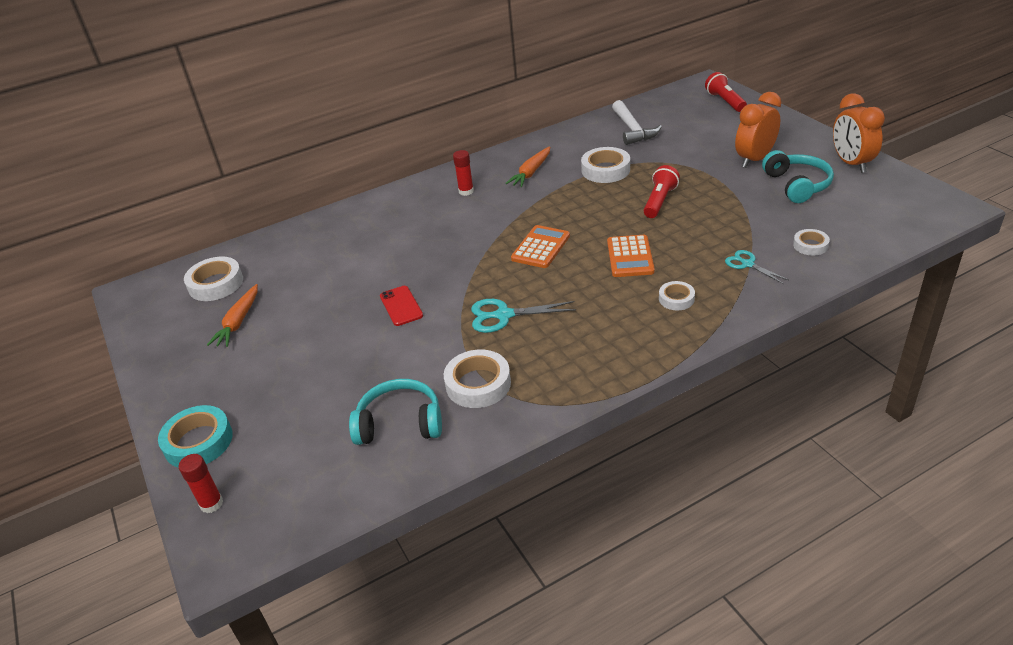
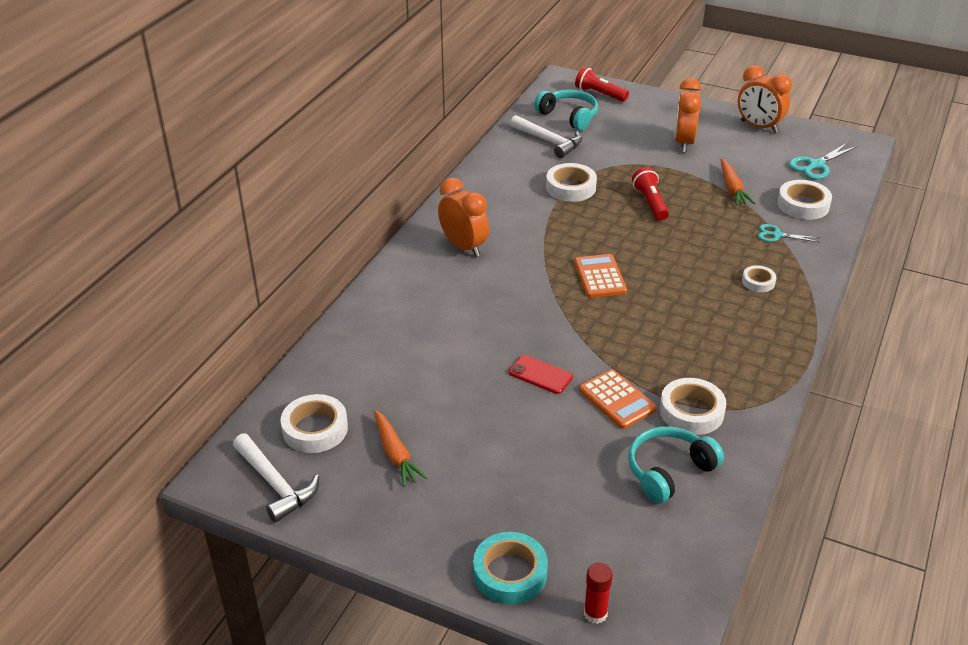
camera: 40 degrees left, 0 degrees up
(150, 310) = (276, 484): none -> white hammer
(466, 191) = (464, 247): red glue stick -> orange clock
(503, 315) = (641, 347): turquoise scissors -> turquoise scissors (816, 165)
(531, 172) = (504, 209): orange carrot -> orange carrot (732, 188)
(630, 257) = (683, 259): orange calculator -> orange calculator (617, 400)
(797, 185) = (740, 156): turquoise headphones -> turquoise headphones (569, 116)
(810, 245) = (803, 205): white tape -> white tape, size x1.71

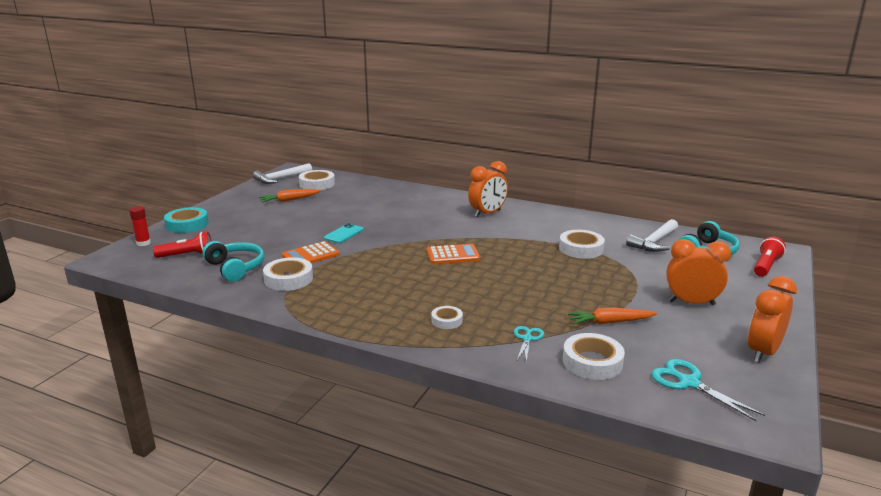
camera: 90 degrees right, 15 degrees down
(540, 375) = (344, 234): red phone -> turquoise phone
(650, 203) = (568, 280): red flashlight -> red flashlight (187, 255)

